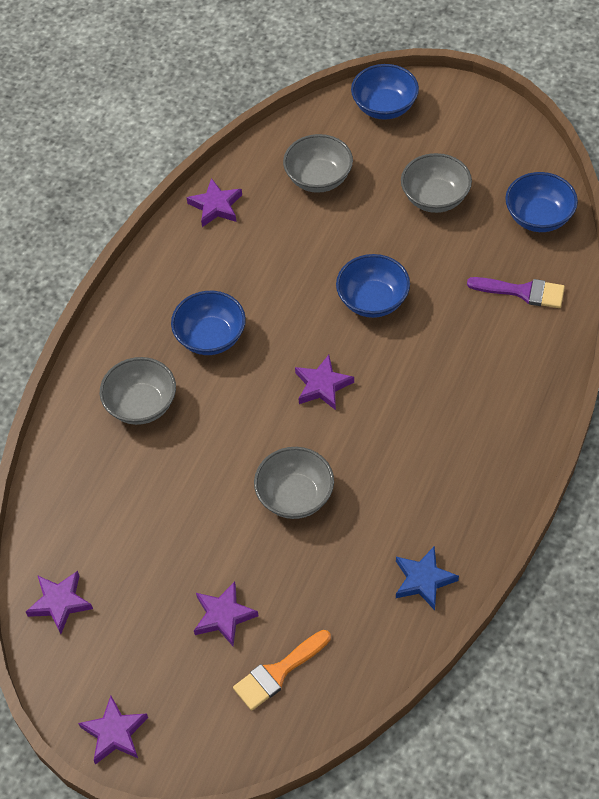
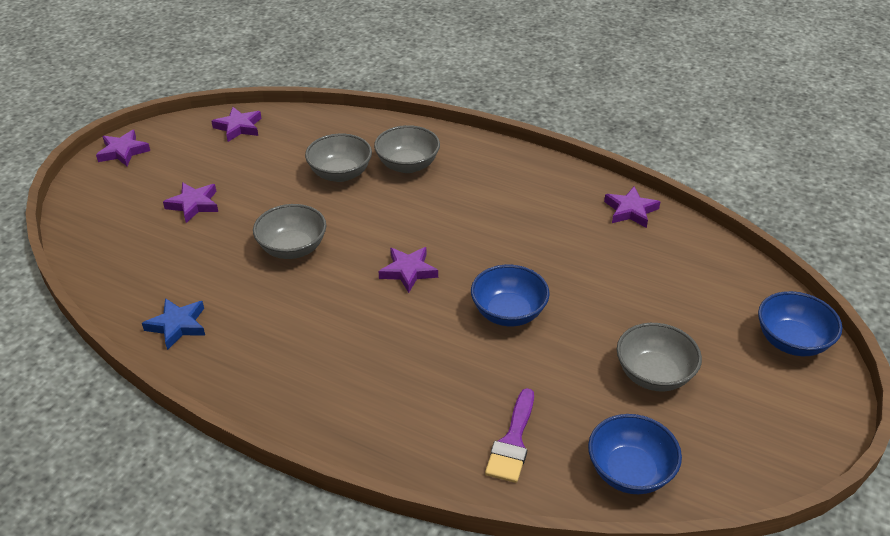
camera: 90 degrees right, 15 degrees down
(210, 337) = (473, 204): blue bowl -> none
(278, 672) = (130, 232): orange brush -> none
(318, 178) = (674, 282): grey bowl -> grey bowl (340, 174)

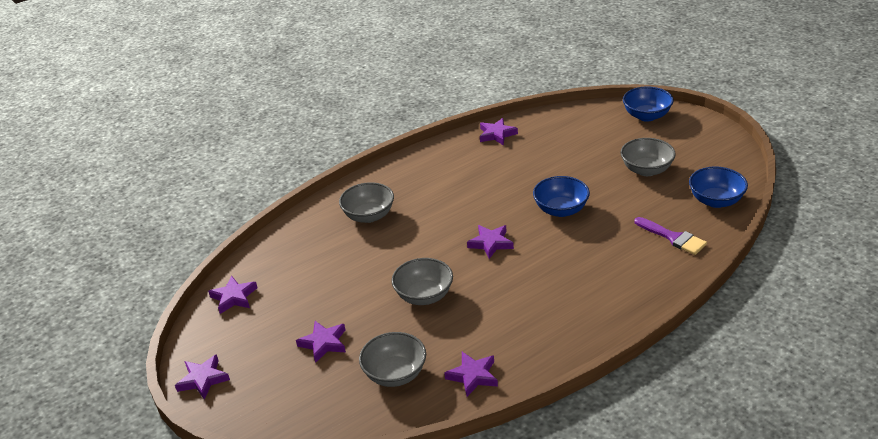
camera: 60 degrees left, 5 degrees down
(177, 325) = (473, 376): blue star -> purple star
(340, 174) = (351, 252): grey bowl -> grey bowl (395, 374)

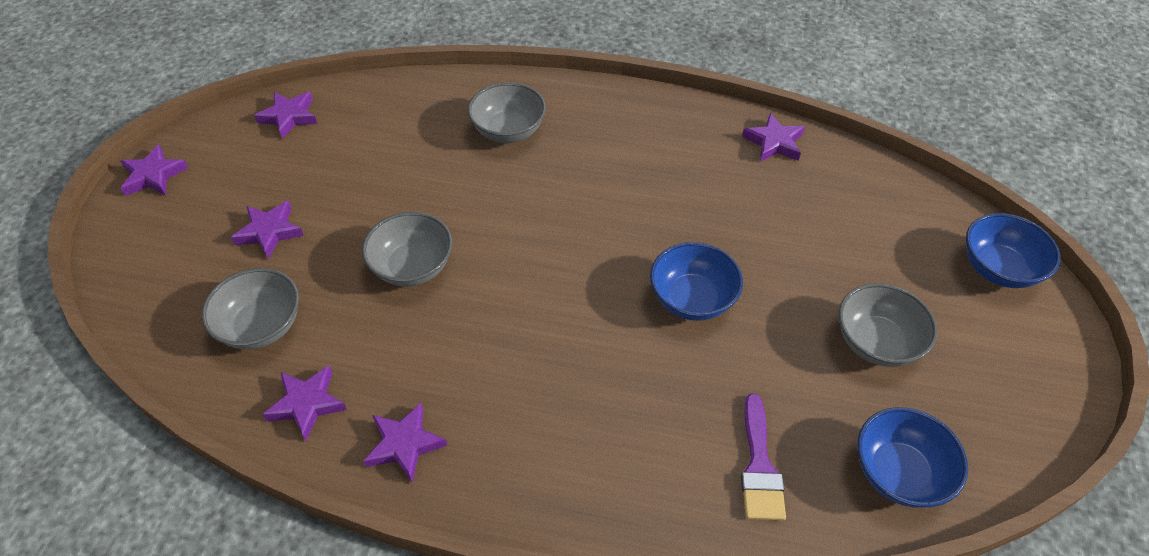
camera: 45 degrees right, 15 degrees up
(491, 243) = (560, 269): purple star -> purple star (404, 444)

